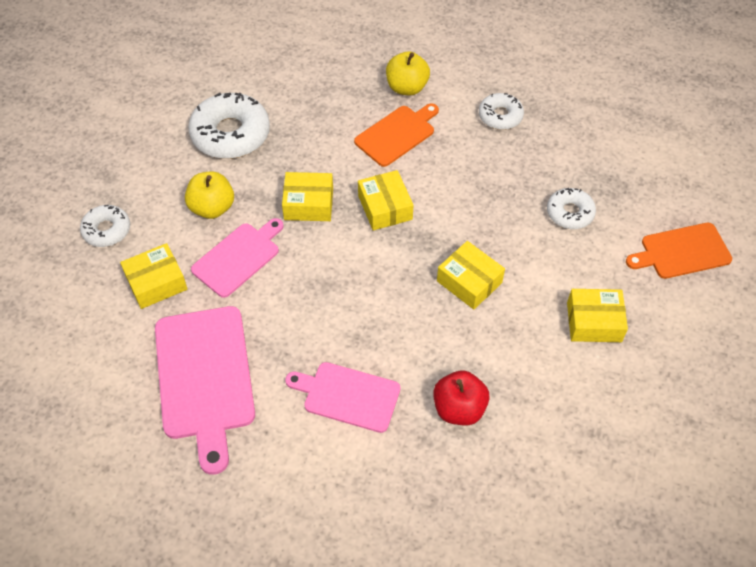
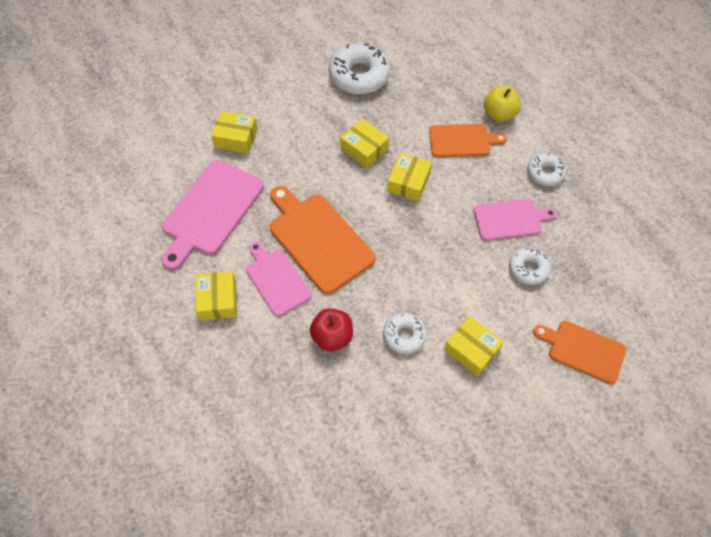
camera: 40 degrees right, 5 degrees up
(107, 230) = (238, 89): white donut -> white donut (404, 335)
(212, 208) = (306, 114): yellow apple -> none
(238, 257) = (293, 154): pink cutting board -> pink cutting board (510, 219)
(351, 324) = (318, 239): none -> orange cutting board
(469, 282) = (415, 265): yellow box -> yellow box (218, 300)

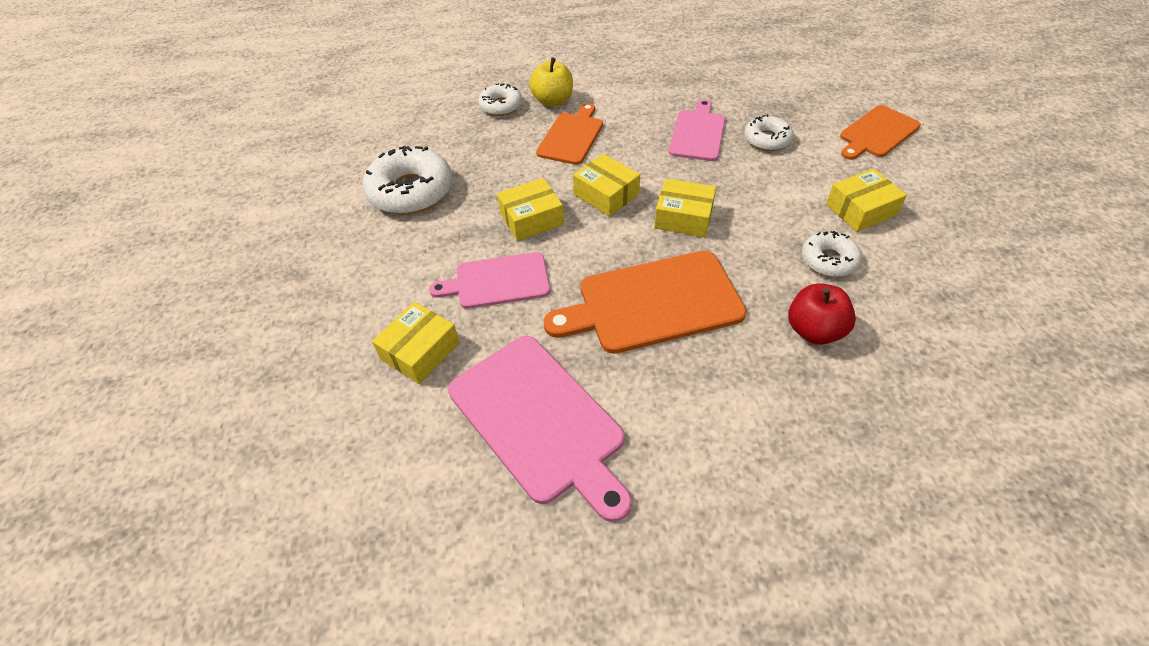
camera: 65 degrees left, 10 degrees down
(218, 300) = (713, 454): yellow box -> yellow box (683, 217)
(276, 279) = (701, 368): pink cutting board -> pink cutting board (497, 281)
(545, 173) = (650, 94): white donut -> white donut (501, 106)

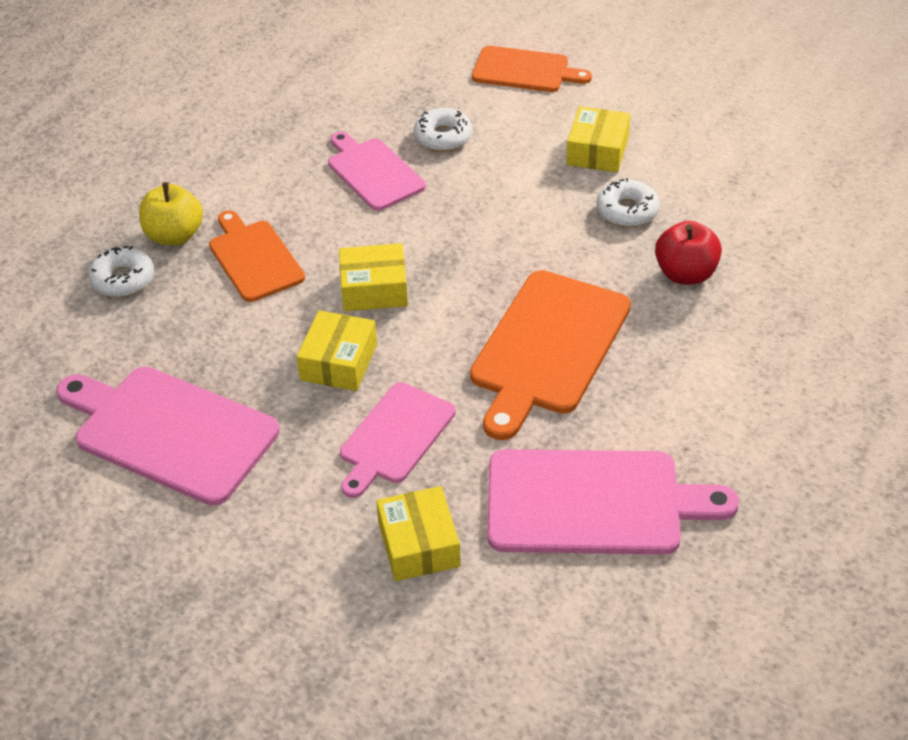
camera: 50 degrees left, 5 degrees down
(411, 191) = (170, 432): white donut -> pink cutting board
(683, 217) = (471, 259): yellow box -> none
(877, 133) = (525, 70): orange cutting board -> orange cutting board turned 75 degrees counterclockwise

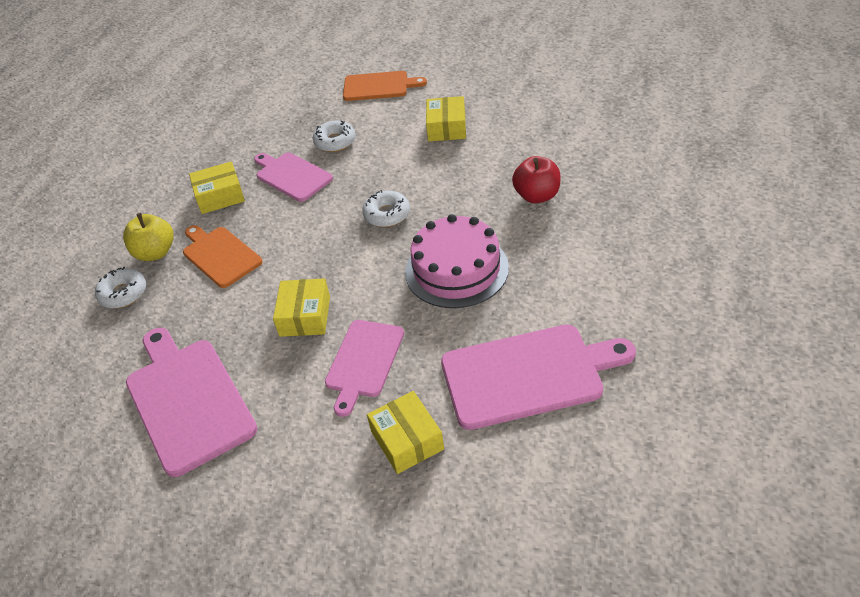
camera: 10 degrees left, 0 degrees up
(170, 432) = (187, 400): pink cutting board -> pink cutting board turned 45 degrees clockwise
(374, 289) = (316, 257): yellow box -> yellow box (220, 196)
(547, 348) = (456, 269): orange cutting board -> pink cake
(627, 211) = (481, 163): white donut -> white donut (387, 214)

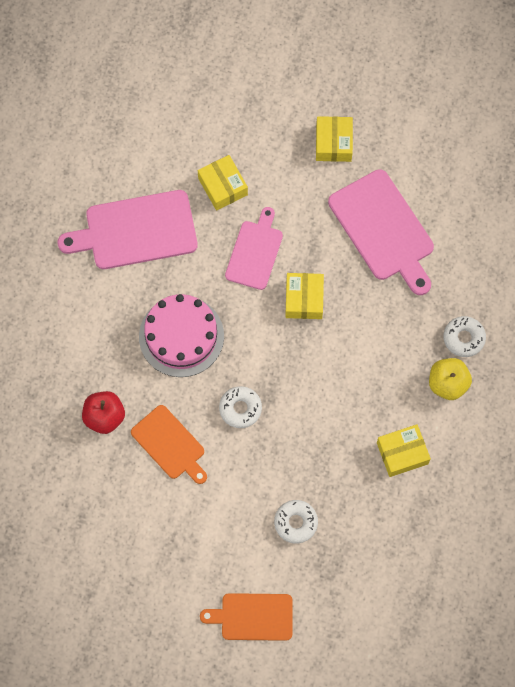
camera: 175 degrees right, 25 degrees up
(220, 255) = (387, 374): orange cutting board -> orange cutting board (170, 444)
(292, 176) = (335, 474): pink cutting board -> none
(446, 127) = (181, 530): yellow box -> yellow box (333, 143)

